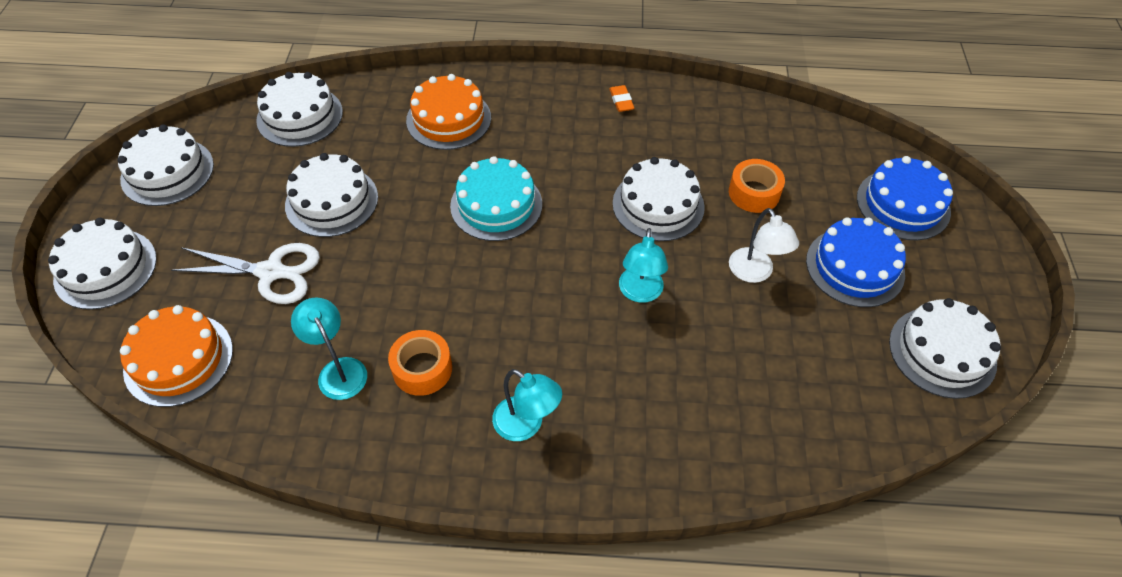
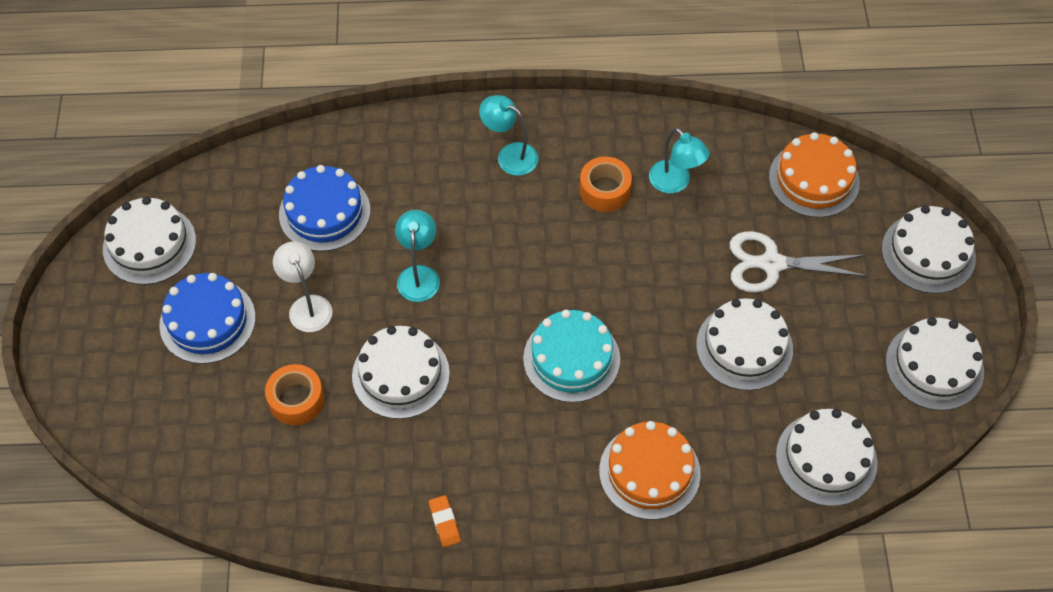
camera: 175 degrees right, 5 degrees up
(903, 204) = (137, 400): blue cake -> blue cake (324, 212)

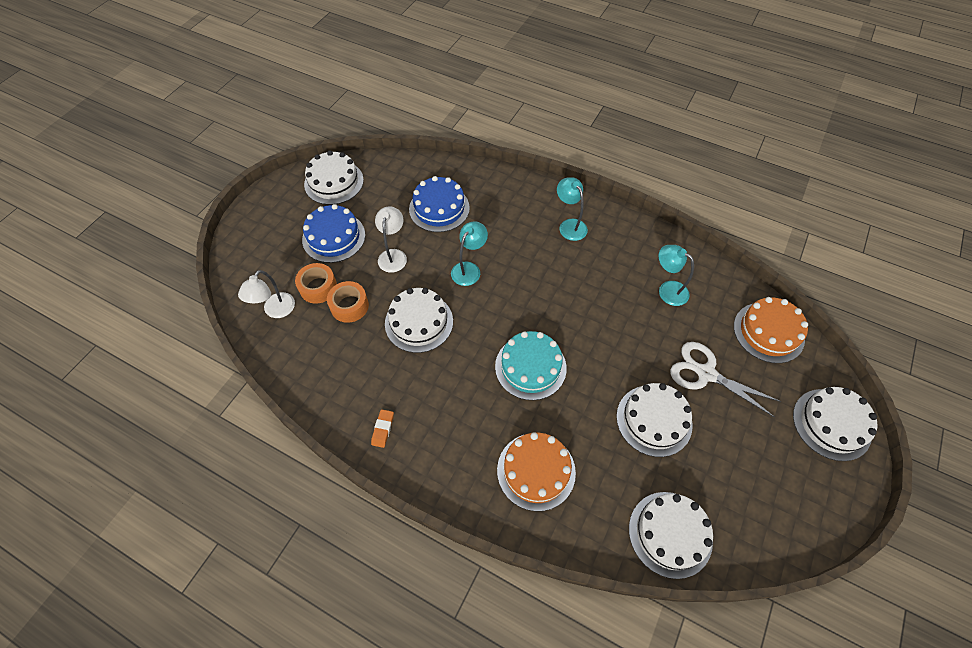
camera: 30 degrees right, 0 degrees up
(201, 456) = (275, 311): none -> white lamp
(605, 190) = (617, 273): orange tape -> orange tape (318, 287)
(675, 183) = (667, 290): turquoise lamp -> turquoise lamp turned 135 degrees clockwise
(934, 366) = (794, 510): white cake -> none

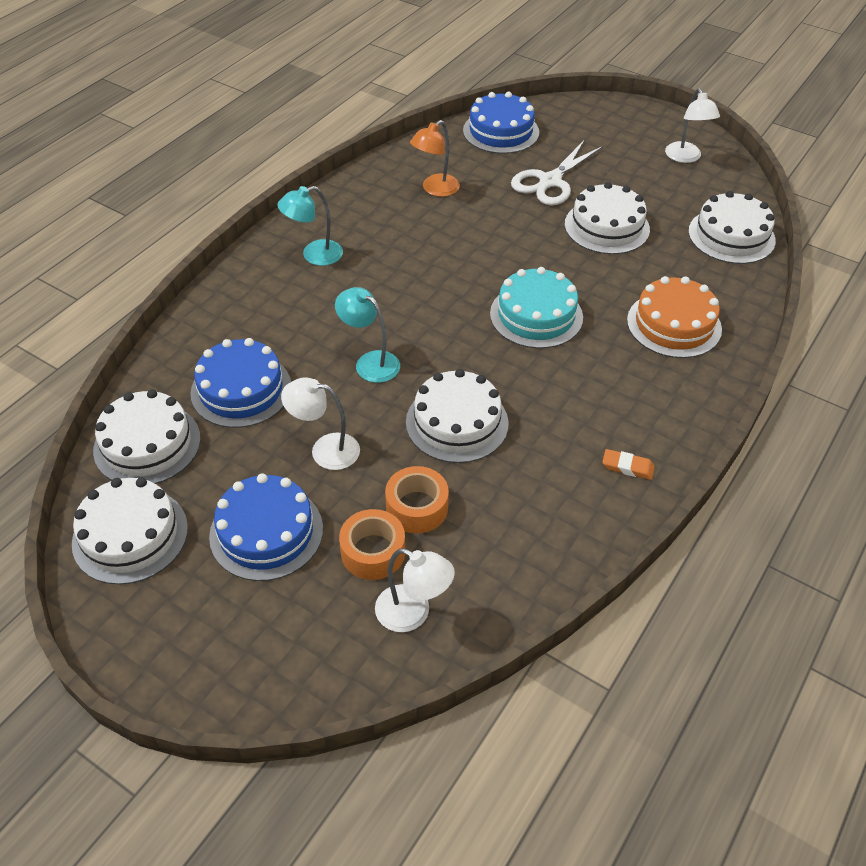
camera: 85 degrees left, 10 degrees down
(667, 290) = (435, 189): turquoise lamp -> orange lamp
(768, 332) = (501, 131): orange cake -> blue cake
(788, 498) = (685, 157): none -> white lamp
(831, 424) = (607, 117): white cake -> white cake (147, 444)

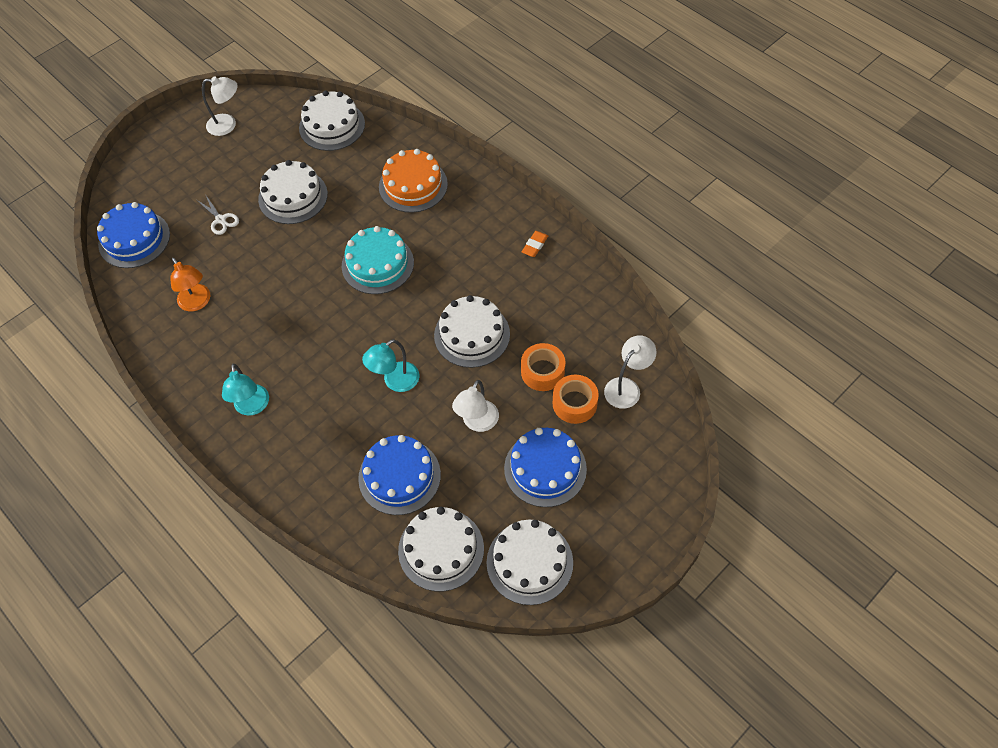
camera: 75 degrees left, 10 degrees up
(550, 181) = (221, 220): white scissors -> white scissors, size x0.55

